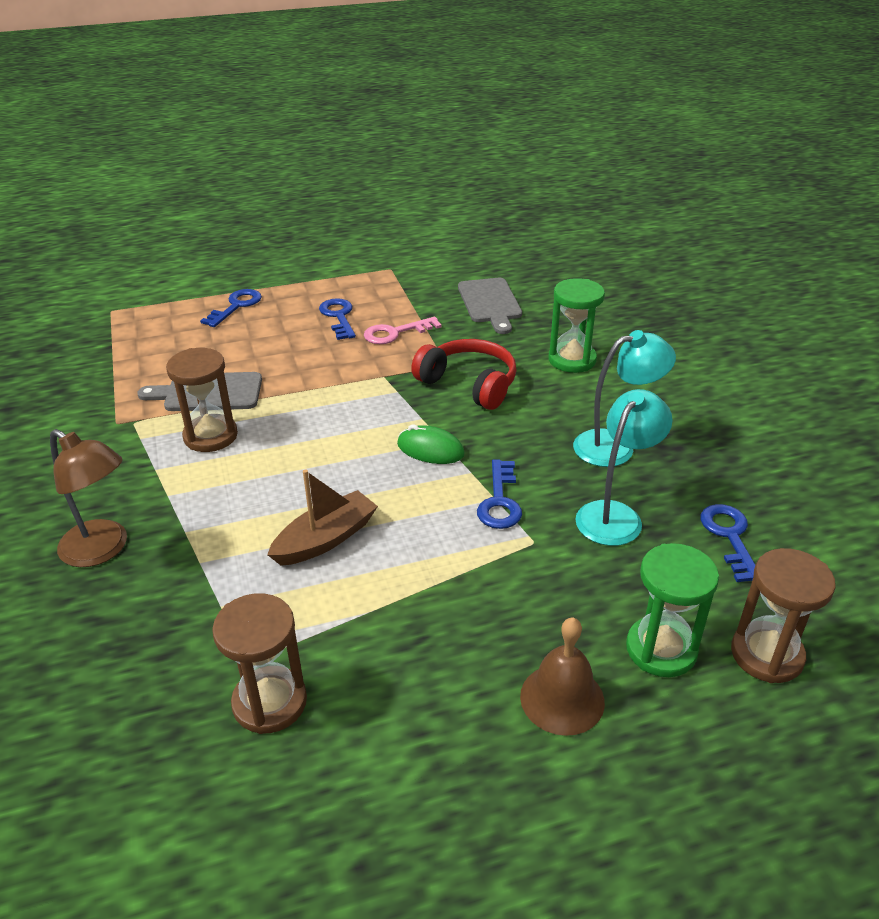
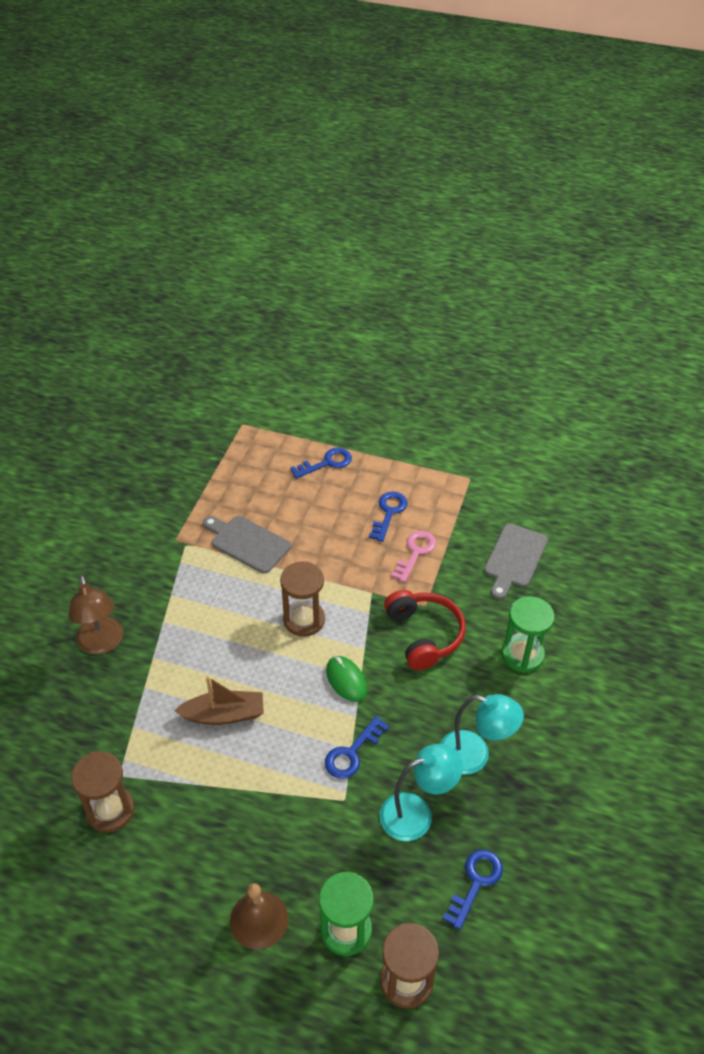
camera: 35 degrees right, 10 degrees up
(210, 436) = (221, 585): brown hourglass -> brown hourglass (304, 620)
(395, 333) = (415, 552): pink key -> pink key turned 105 degrees clockwise

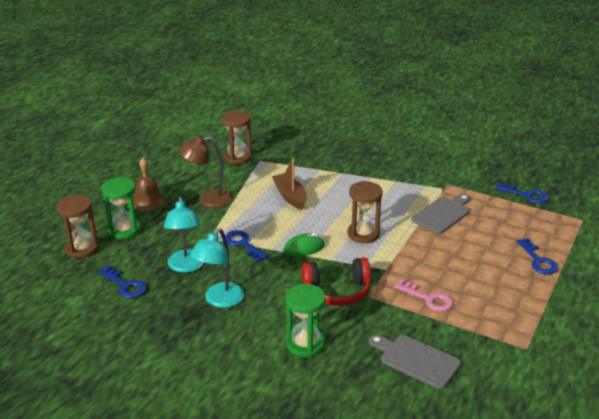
camera: 100 degrees right, 15 degrees down
(102, 644) = (357, 155): brown lamp -> brown lamp (208, 200)
(224, 715) = (290, 196): brown boat -> brown boat turned 150 degrees clockwise
(388, 513) = (476, 289): blue key -> blue key (526, 195)

